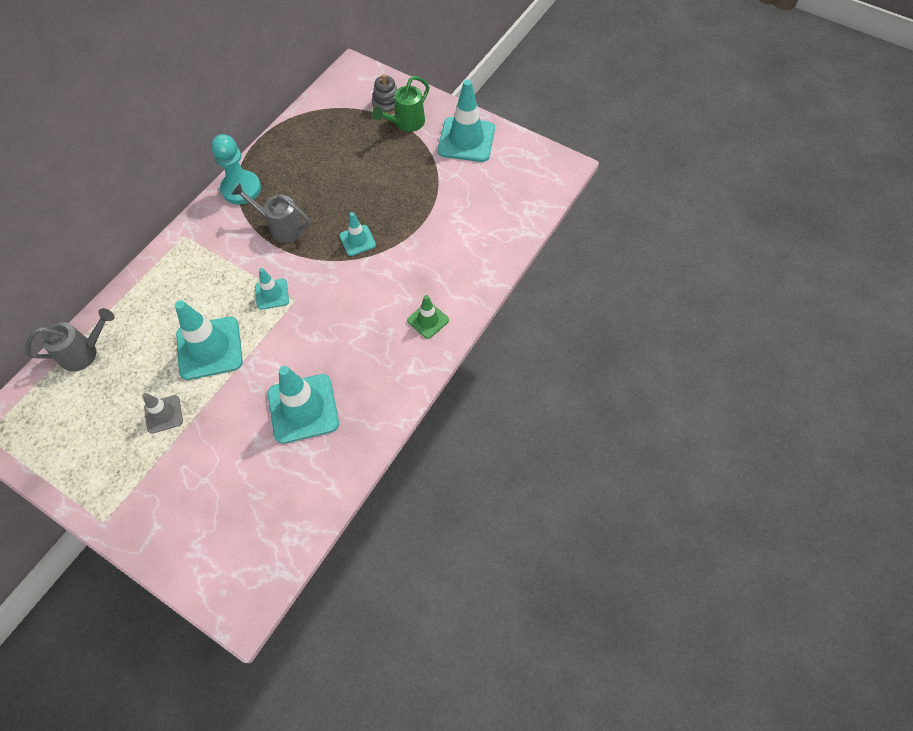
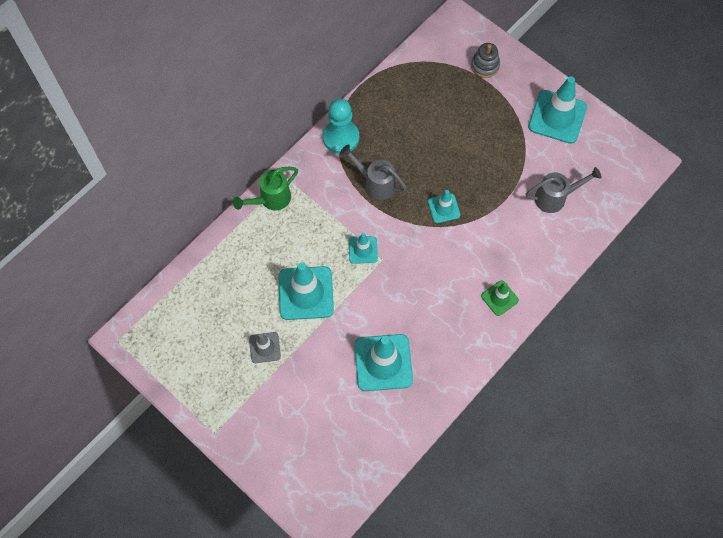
camera: 10 degrees right, 5 degrees up
(84, 352) = (198, 279): grey watering can -> grey watering can (555, 198)
(406, 123) = (501, 90): green watering can -> green watering can (271, 199)

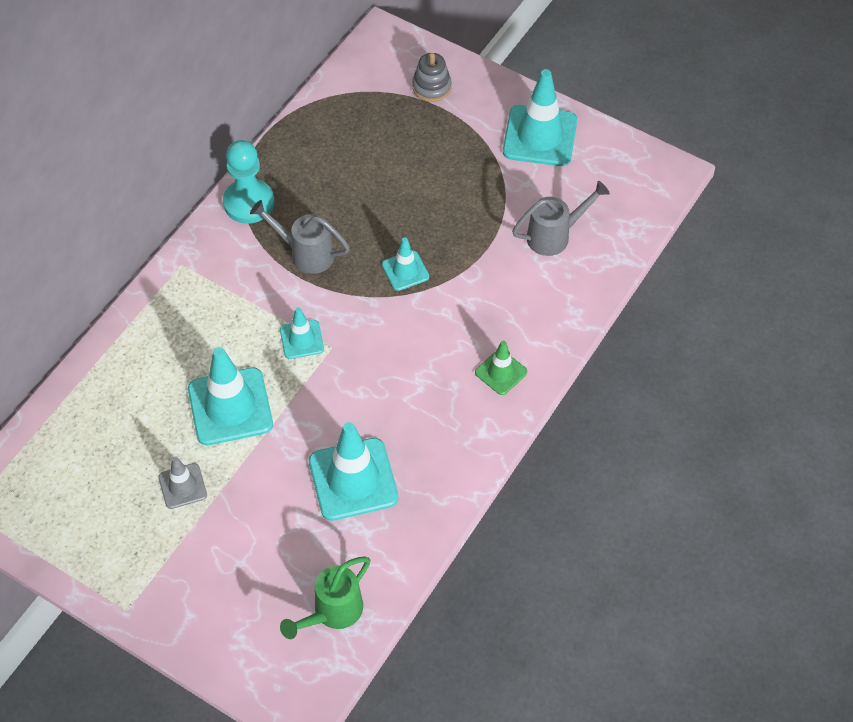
camera: 10 degrees left, 10 degrees down
(271, 199) = (163, 294): green watering can -> green watering can (332, 612)

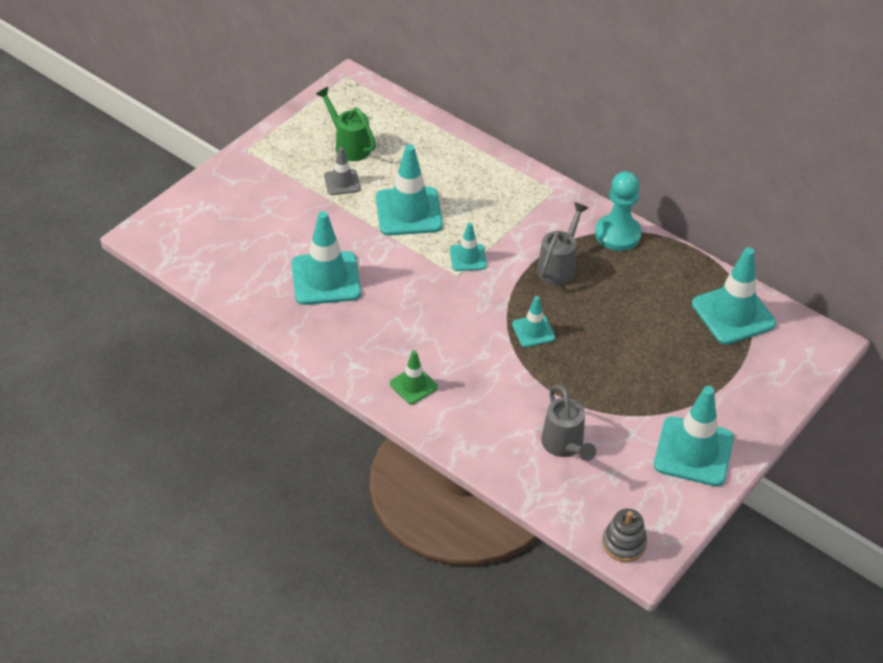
camera: 95 degrees right, 10 degrees down
(332, 612) = (212, 257): green watering can -> green watering can (349, 145)
(355, 105) = (733, 314): none -> turquoise traffic cone
(431, 87) = (758, 373): grey stacking toy -> grey stacking toy (624, 543)

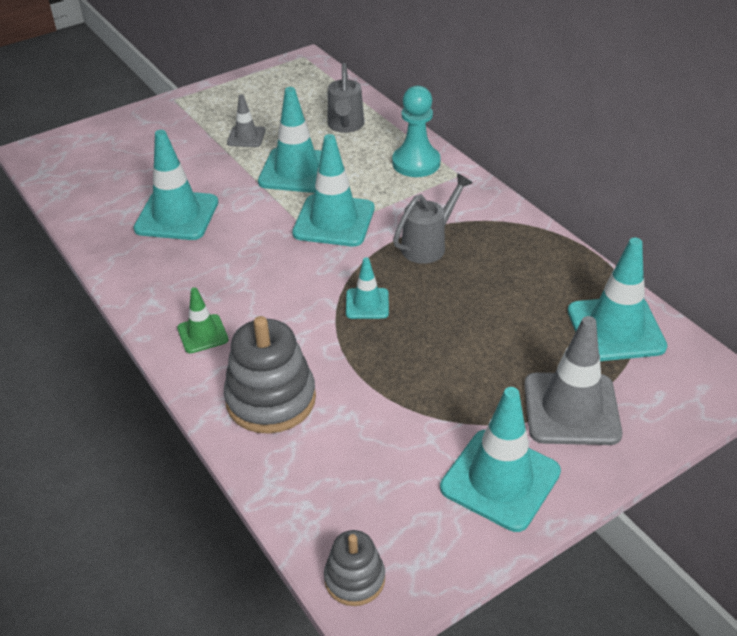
camera: 20 degrees right, 5 degrees down
(349, 145) = (272, 109): green watering can -> none
(468, 258) = (334, 221): turquoise traffic cone -> turquoise traffic cone, size x1.86
(498, 428) = (271, 399): none -> grey stacking toy
(564, 446) = (339, 437): grey watering can -> grey watering can (345, 126)
(617, 234) = (510, 225): turquoise pawn -> turquoise pawn (416, 163)
(723, 387) = (571, 409): none -> grey traffic cone

